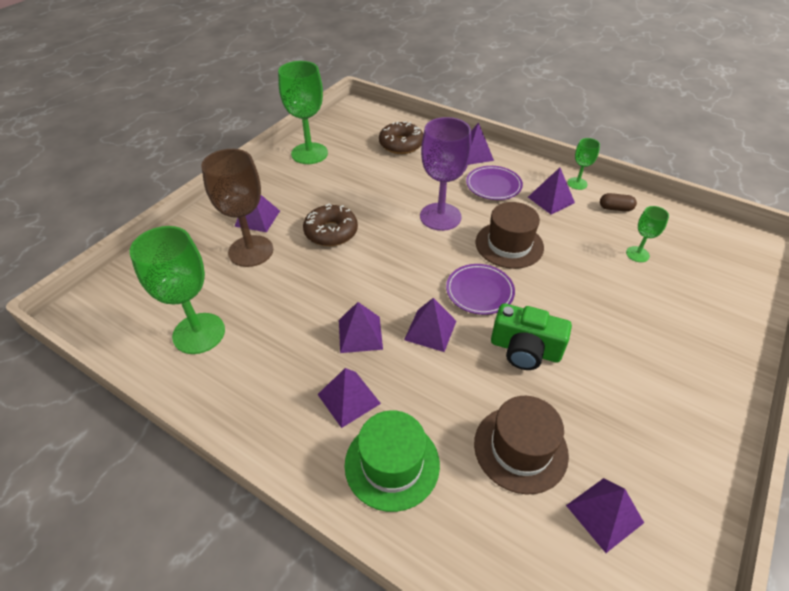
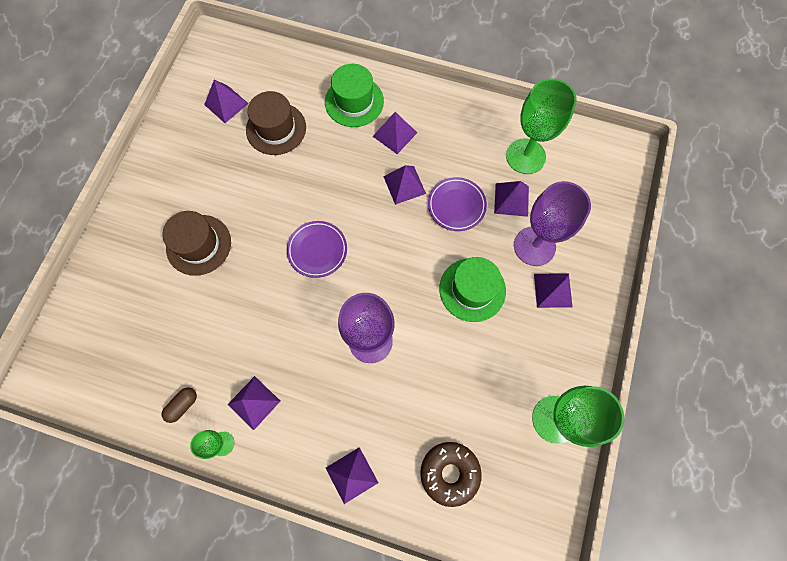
camera: 165 degrees right, 25 degrees up
(251, 251) = (534, 246): brown goblet -> purple goblet
(331, 232) = (472, 289): brown donut -> green hat
(430, 330) = (351, 201): purple pyramid -> purple pyramid (511, 199)
(493, 185) = (320, 412): purple plate -> purple plate (456, 205)
(509, 245) = (295, 316): brown hat -> brown hat (199, 245)
(525, 349) = (276, 202): green camera -> none
(615, 208) = (182, 405): brown capsule -> brown capsule turned 45 degrees counterclockwise
(637, 254) = (170, 335): green goblet -> none

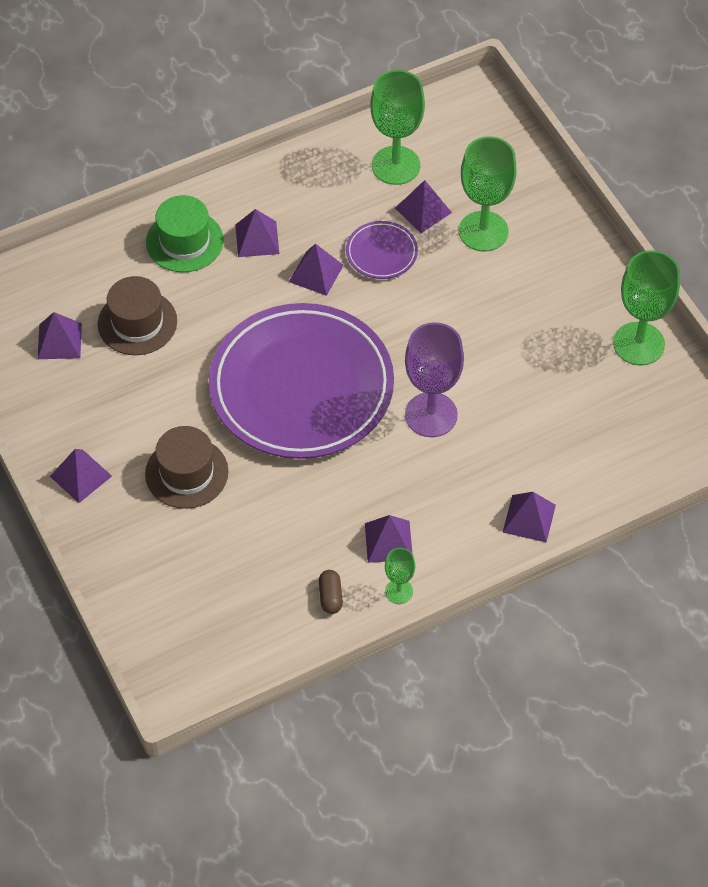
camera: 45 degrees left, 15 degrees down
(317, 250) = (301, 387): purple plate -> purple plate, size x2.46
(449, 473) = (601, 449): brown donut -> none
(472, 289) = (470, 306): green hat -> none
(534, 246) = (483, 231): purple goblet -> green goblet
(553, 290) = (535, 253): purple pyramid -> purple pyramid (80, 476)

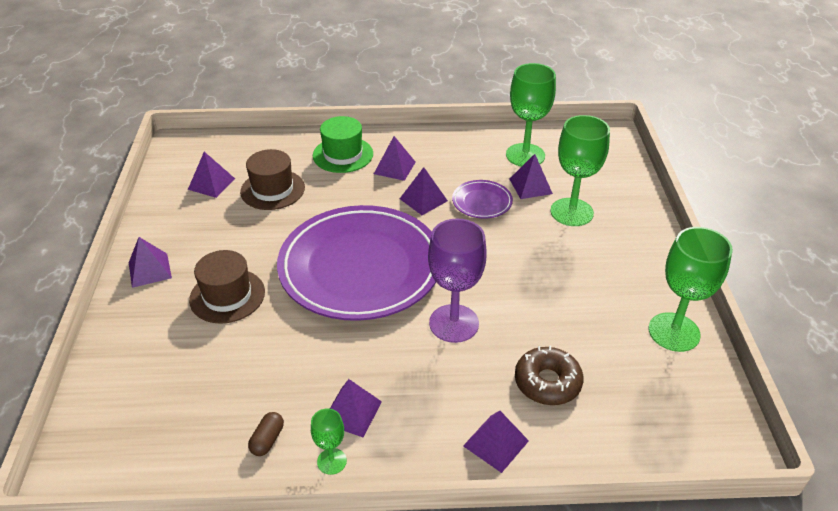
camera: 25 degrees right, 15 degrees down
(546, 442) = (547, 382): none -> brown donut

